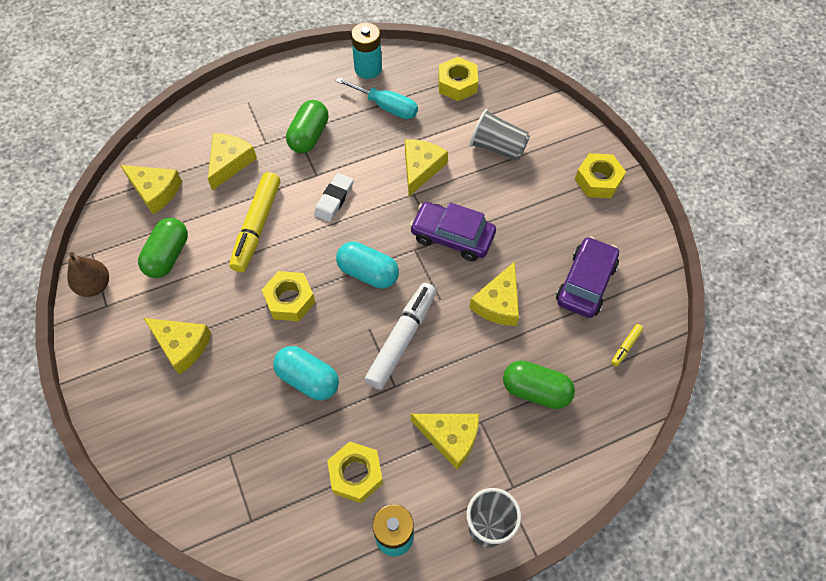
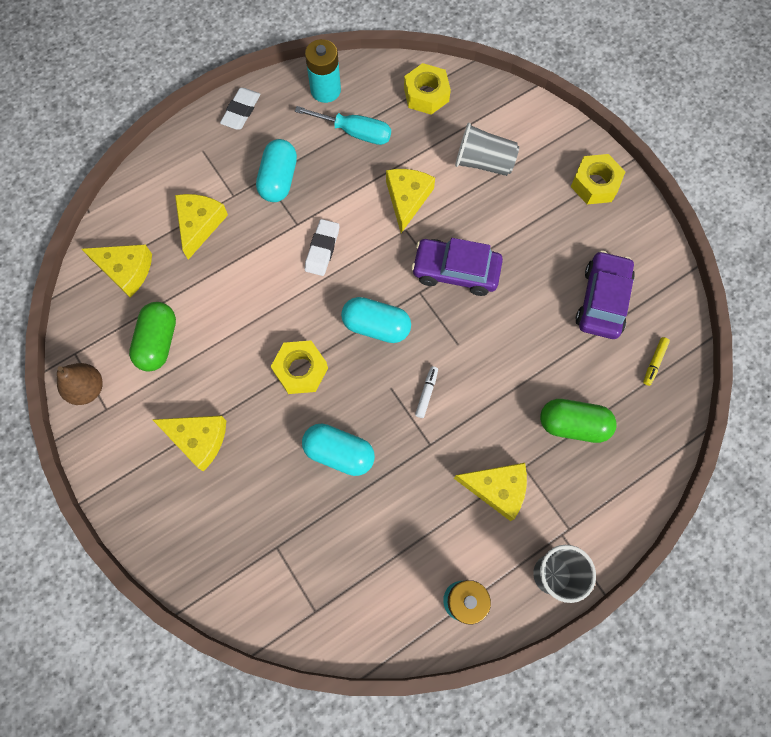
camera: 10 degrees left, 10 degrees up
(257, 226) = (246, 293): yellow marker -> none
(289, 75) = (241, 111): none -> white eraser
(309, 136) = (279, 180): green capsule -> turquoise capsule
(356, 474) = (410, 544): yellow nut -> none
(401, 339) = (426, 393): white marker -> white marker, size x0.43
(498, 303) = (517, 337): yellow cheese -> none

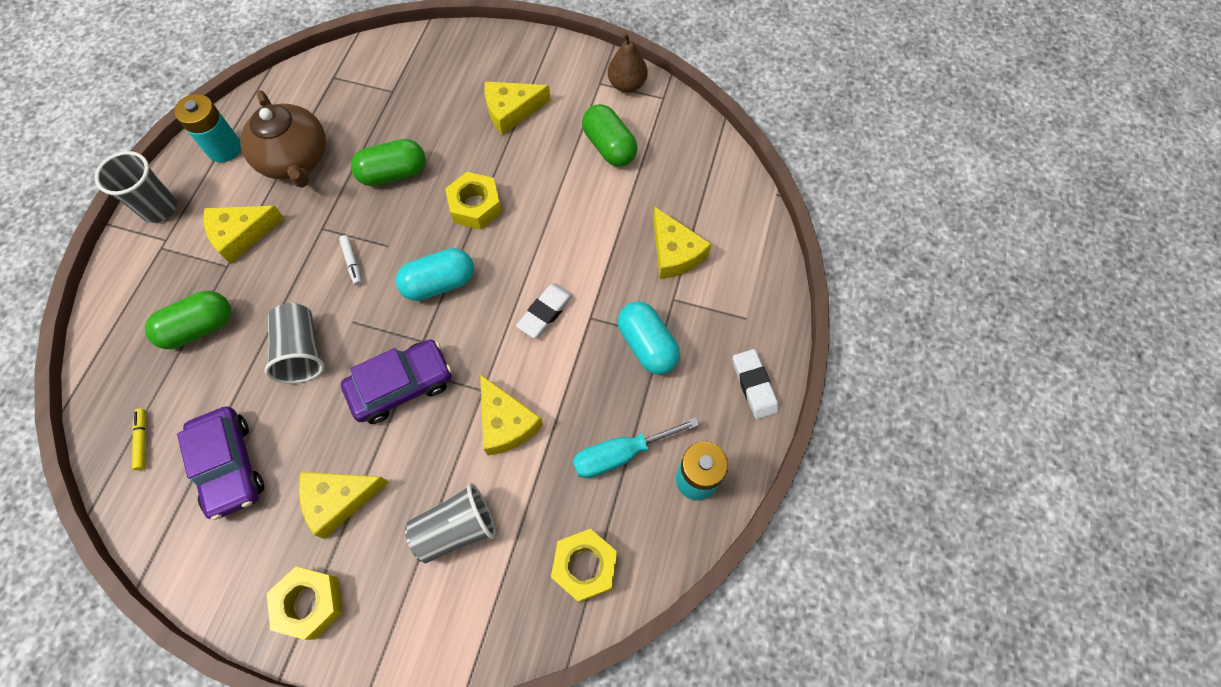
camera: 140 degrees right, 5 degrees down
(126, 270) = (693, 175): yellow cheese -> yellow cheese (339, 500)
(322, 249) = (545, 312): white eraser -> white eraser turned 60 degrees clockwise
(339, 453) = (393, 173): turquoise capsule -> green capsule
(408, 535) = (295, 159): none -> brown teapot
(508, 347) = (302, 351): none -> grey cup

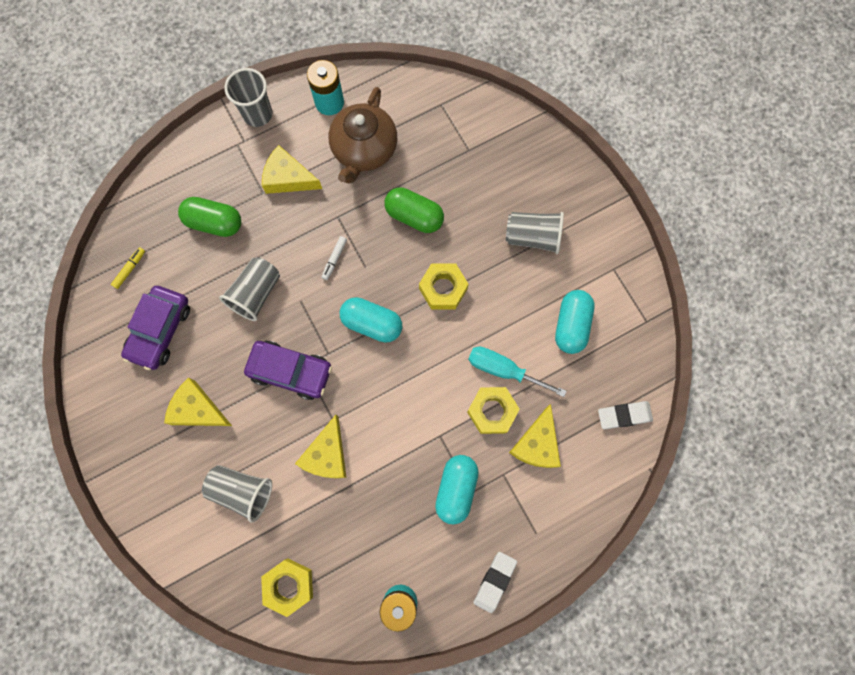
camera: 45 degrees right, 10 degrees up
(310, 603) = (134, 455): yellow nut -> yellow nut (492, 411)
(511, 111) = (532, 237): yellow cheese -> grey cup
(545, 312) = (416, 405): white eraser -> white eraser (624, 415)
(609, 147) = (571, 325): green capsule -> turquoise capsule
(620, 454) = (372, 541): turquoise screwdriver -> turquoise screwdriver (503, 370)
(627, 85) = (631, 288): brown pear -> none

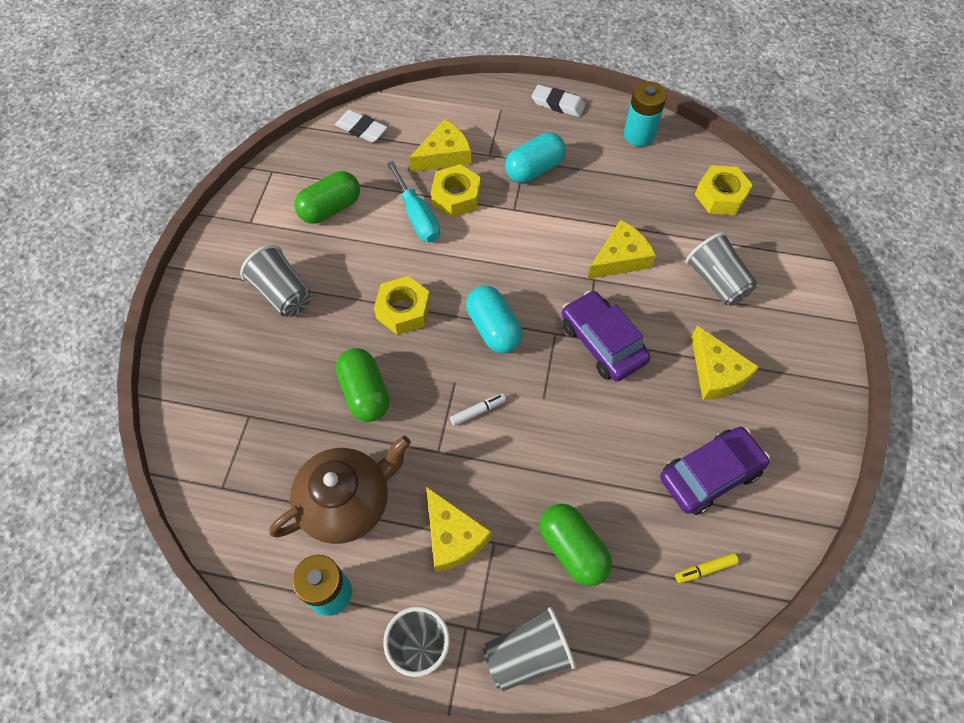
camera: 140 degrees left, 15 degrees down
(256, 293) = (582, 437): grey cup -> grey cup (527, 654)
(494, 581) = (558, 104): white eraser -> white eraser turned 45 degrees clockwise
(571, 325) = (330, 208): turquoise capsule -> green capsule

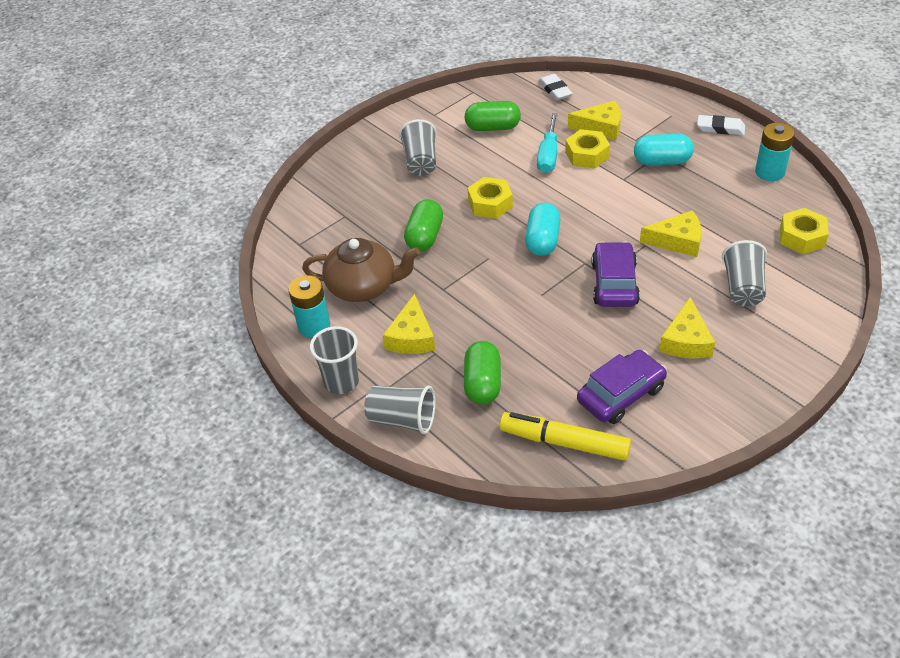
camera: 40 degrees right, 15 degrees down
(477, 411) = (489, 280): white marker -> none
(558, 104) = (720, 128): white eraser -> white eraser turned 45 degrees counterclockwise
(705, 569) = (564, 443): yellow marker -> yellow marker, size x2.34
(710, 475) = (621, 394): purple car -> purple car turned 45 degrees counterclockwise

